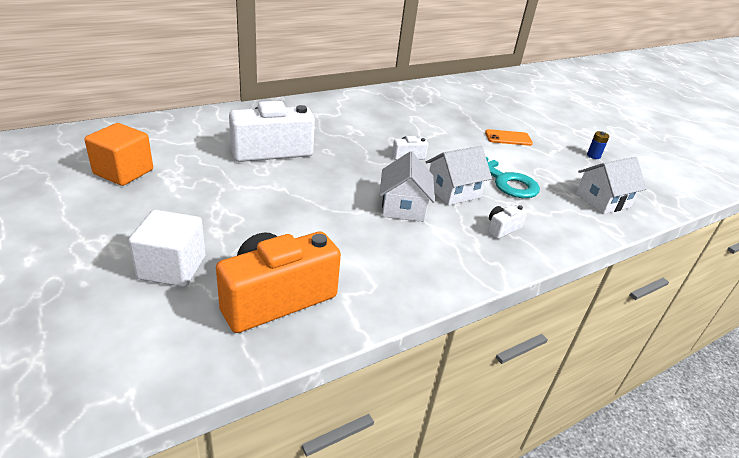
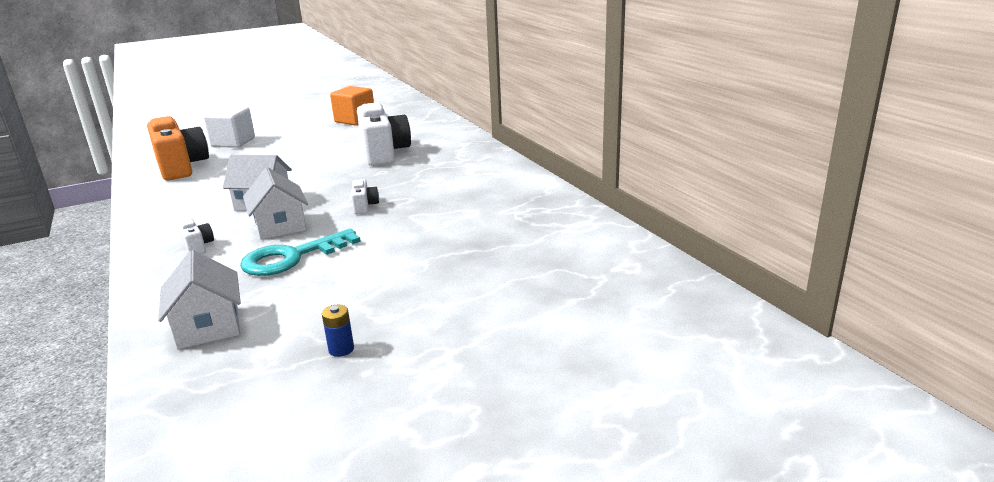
camera: 100 degrees right, 10 degrees down
(508, 138) = (410, 273): orange phone -> none

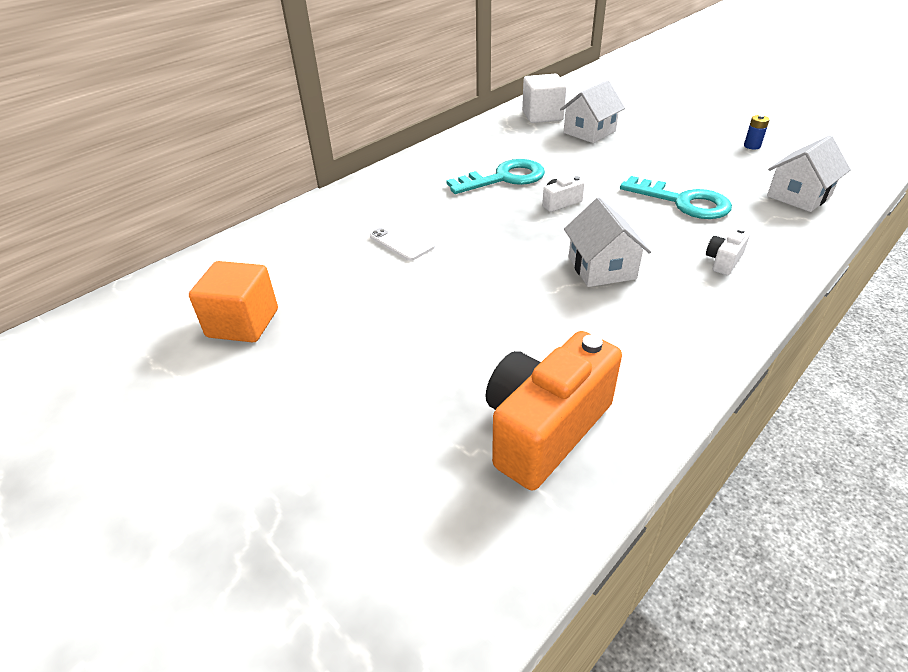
camera: 110 degrees left, 15 degrees up
(233, 142) = (395, 431): white cube -> white cube (542, 115)
(280, 226) = (640, 232): white house -> white house (589, 132)
(383, 153) = (402, 241): white camera -> white phone
(434, 192) = (504, 178): none -> turquoise key

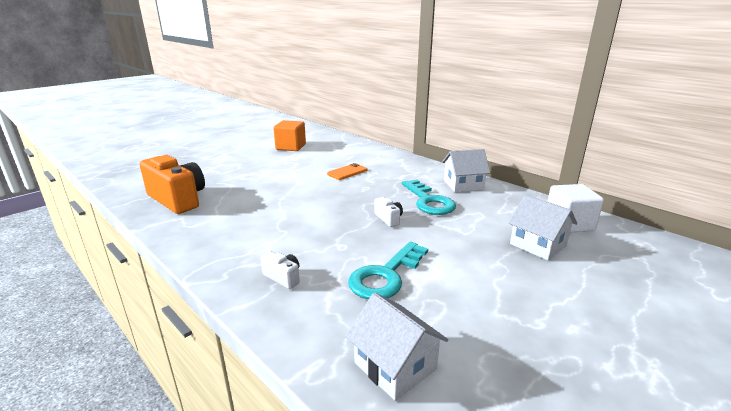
camera: 90 degrees right, 15 degrees down
(402, 241) = (347, 172): white phone -> orange phone
(601, 268) = (296, 226): white house -> white house (463, 185)
(752, 146) = (545, 365): blue battery -> none

